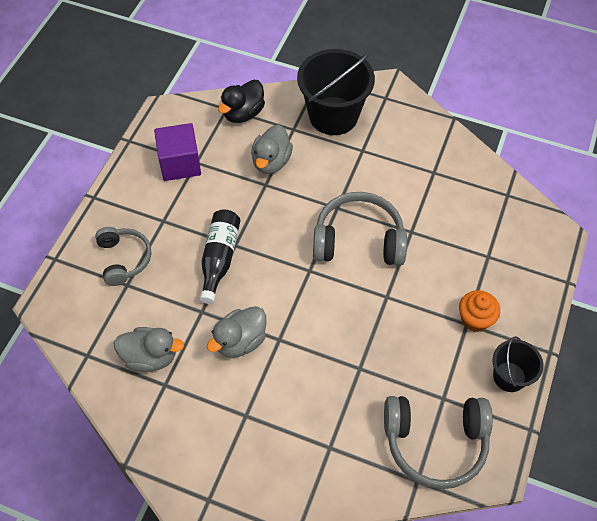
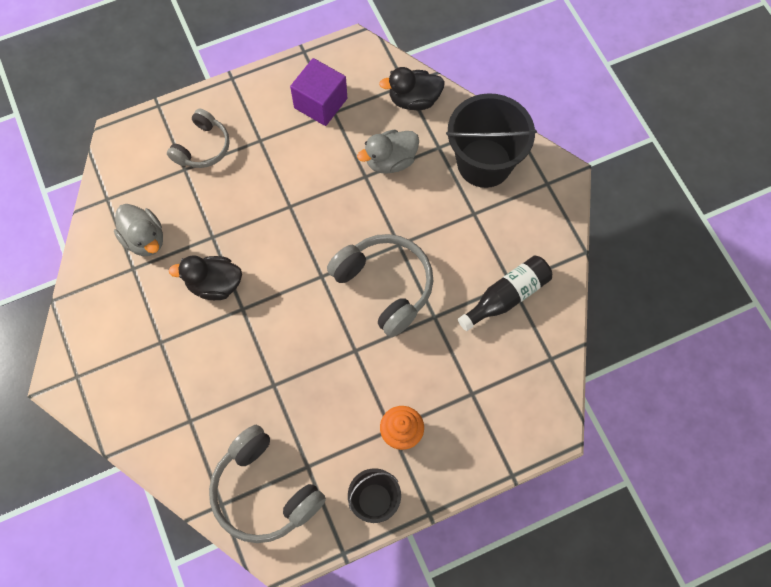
camera: 45 degrees right, 10 degrees up
(219, 258) = (267, 207): black bottle -> black bottle (507, 296)
(240, 341) = (214, 284): grey duck -> black duck

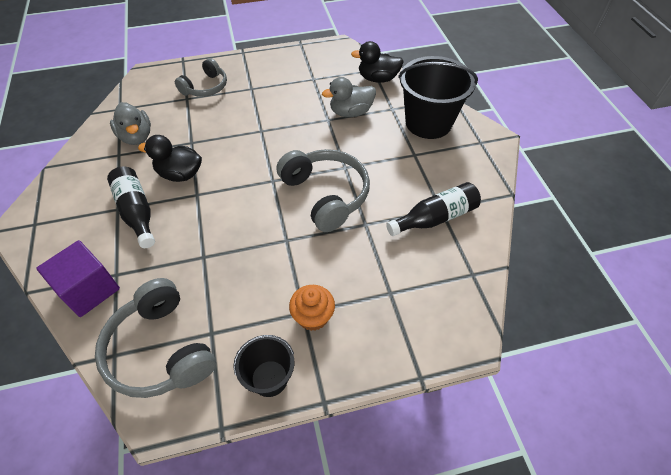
camera: 10 degrees right, 15 degrees down
(184, 342) = (137, 212): none -> black bottle
(320, 103) = (304, 73): purple cube -> purple cube (89, 290)

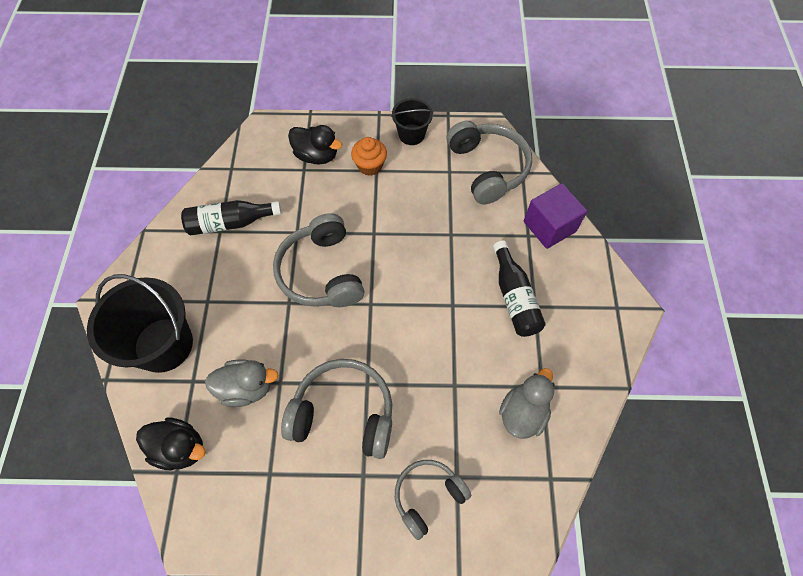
camera: 165 degrees left, 10 degrees up
(136, 137) = (522, 413): grey duck -> grey duck turned 45 degrees clockwise
(180, 174) = (469, 337): black duck -> black duck (316, 156)
(273, 112) = (343, 414): none -> grey headphones

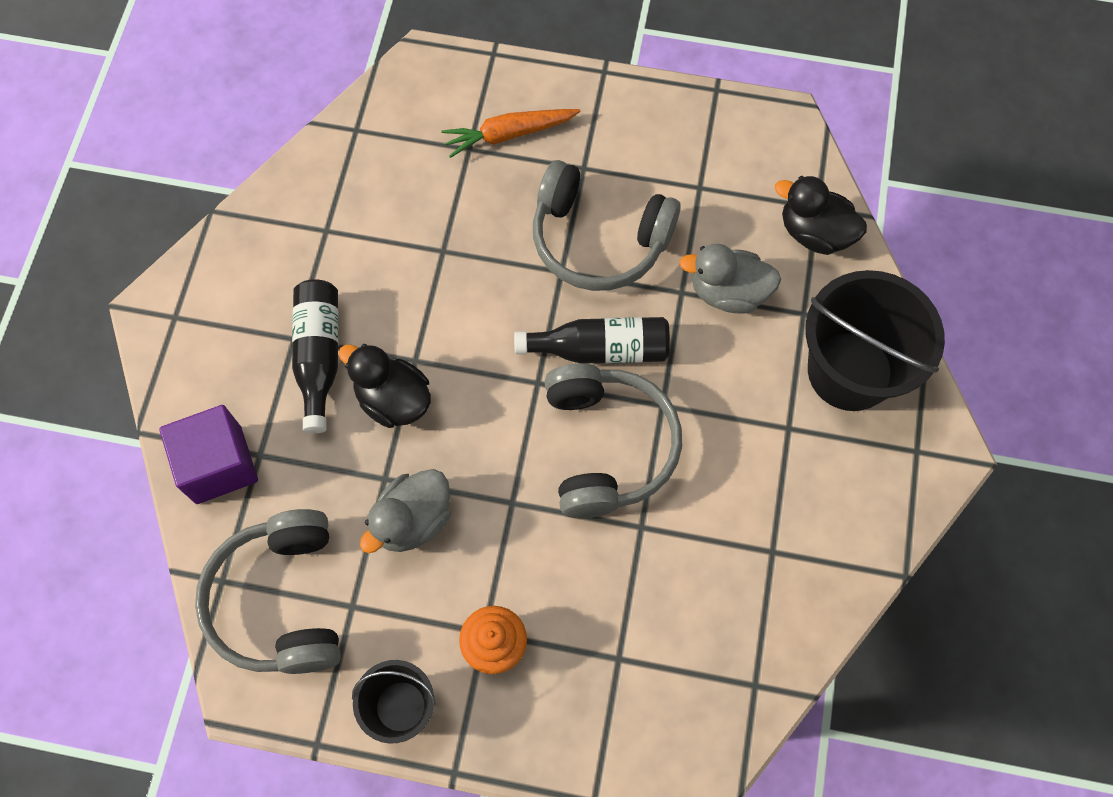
camera: 170 degrees left, 5 degrees up
(230, 223) = (755, 564): black bottle -> black bottle (600, 349)
(316, 156) = (591, 687): black duck -> black duck (393, 399)
(428, 496) = (509, 134): grey headphones -> orange carrot
(522, 413) = (364, 204): grey duck -> grey duck (413, 520)

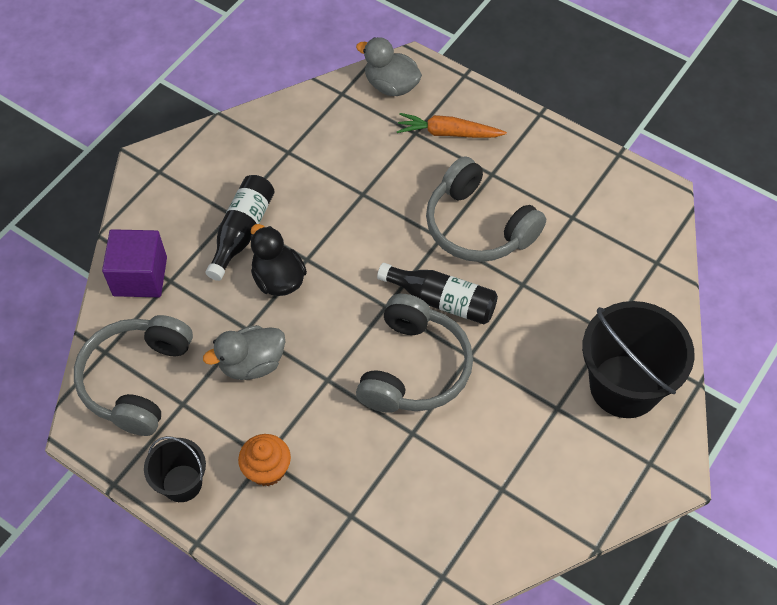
camera: 25 degrees right, 10 degrees down
(728, 292) = (557, 297): grey duck -> grey duck (391, 85)
(814, 233) = (645, 279): black duck -> none

